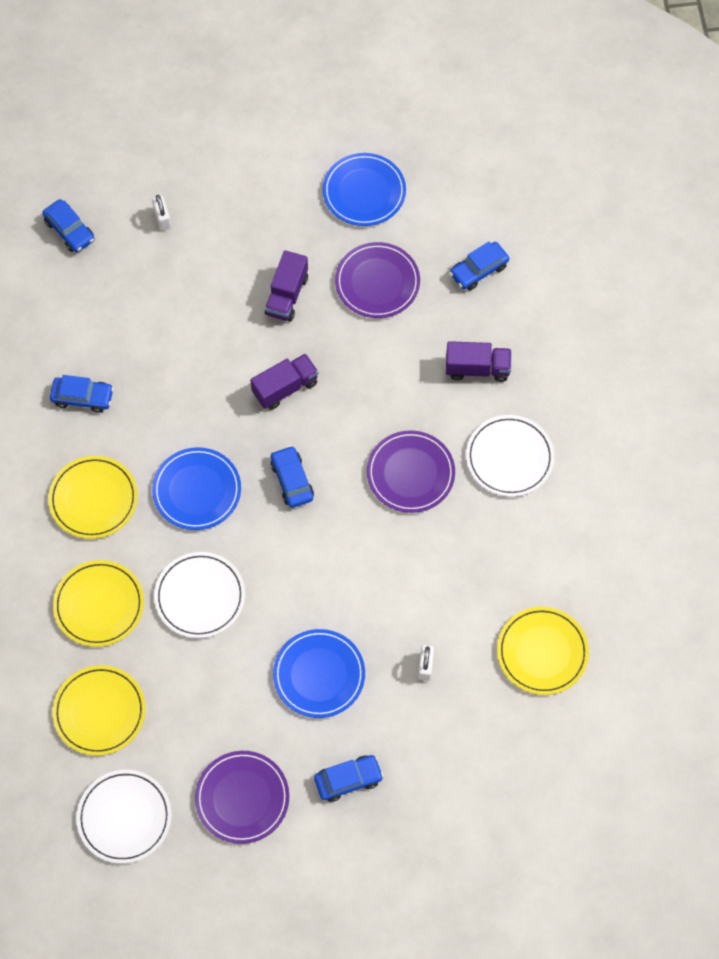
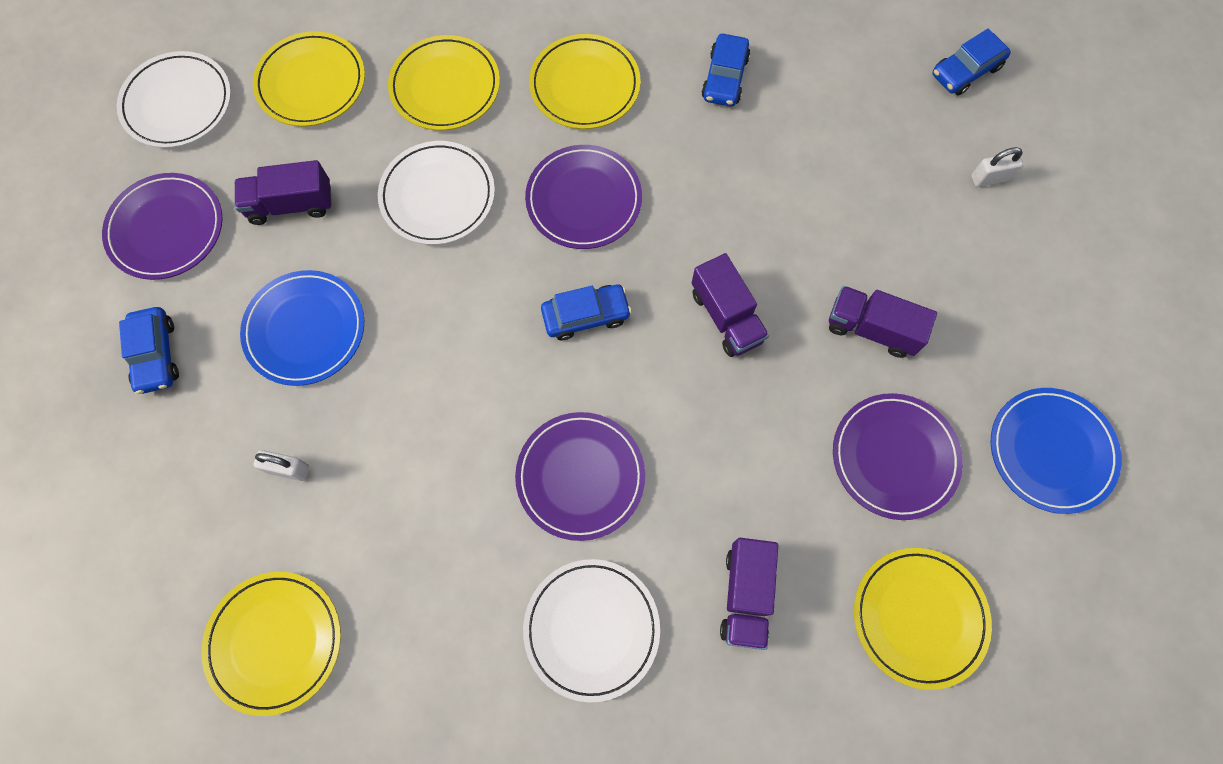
camera: 95 degrees right, 5 degrees up
(197, 490) = (584, 200): blue plate -> purple plate
(214, 706) = (291, 204): none -> purple truck
(479, 270) = (919, 617): blue car -> yellow plate

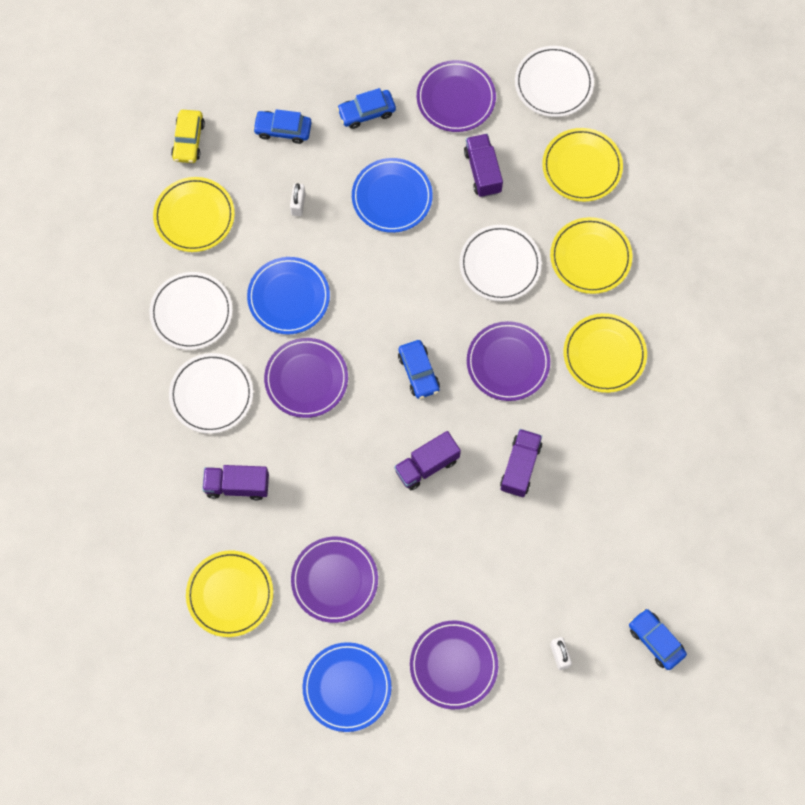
camera: 85 degrees right, 0 degrees up
(133, 645) = (188, 140): none -> yellow car
(442, 494) = (288, 297): none -> blue plate
(446, 656) = (191, 312): none -> white plate
(724, 78) = (624, 455): blue car -> blue car (283, 130)
(872, 329) = (427, 565): purple truck -> purple truck (520, 467)
(1010, 307) = (453, 665): none -> purple plate

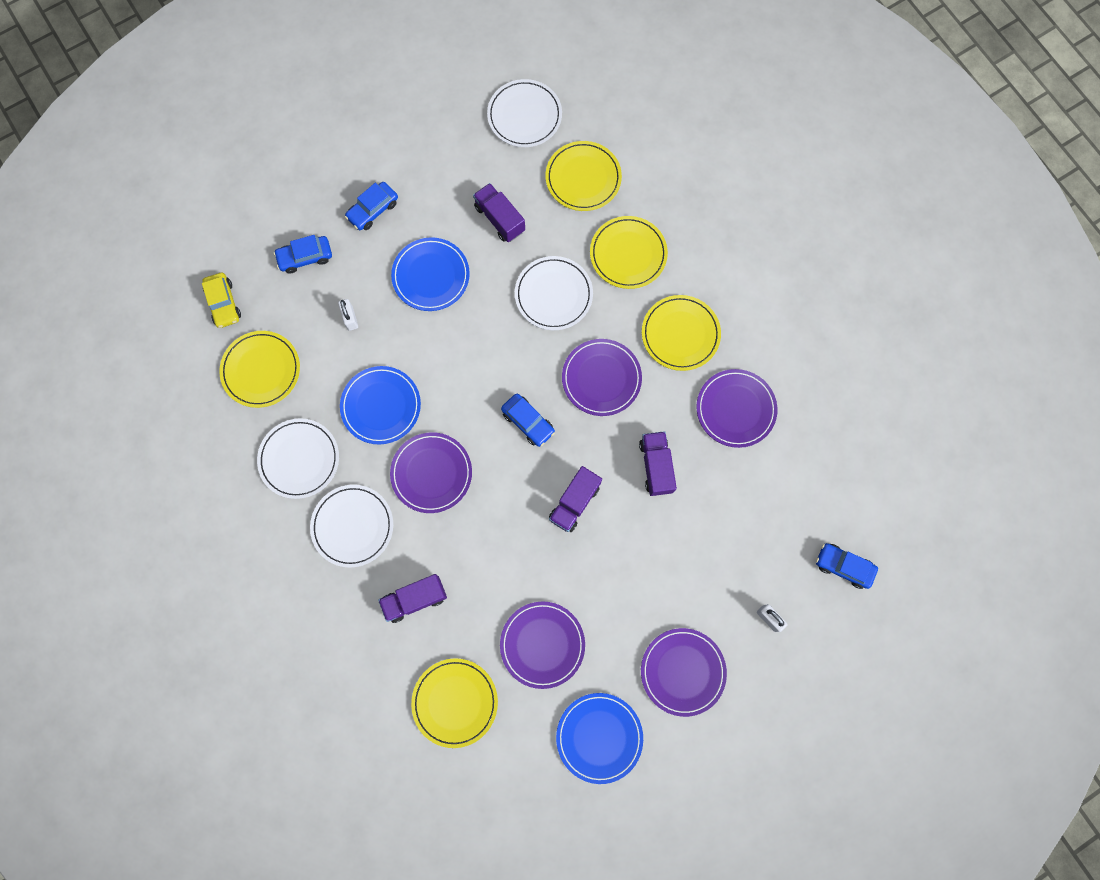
camera: 25 degrees left, 5 degrees up
(456, 98) = (446, 164): purple plate -> purple plate (735, 409)

